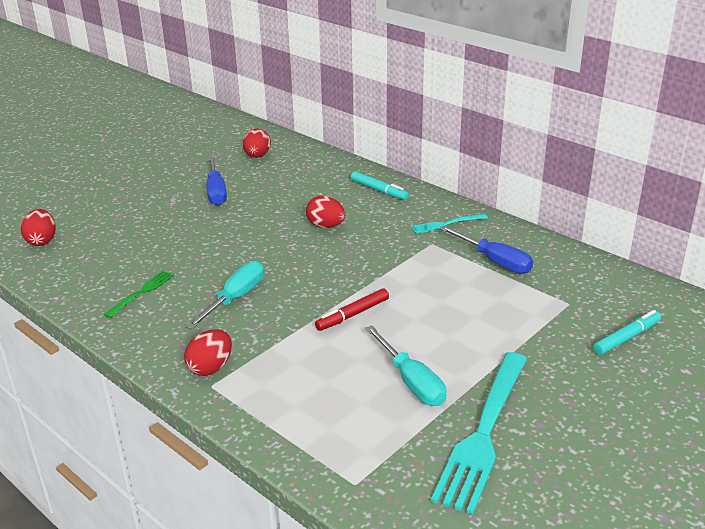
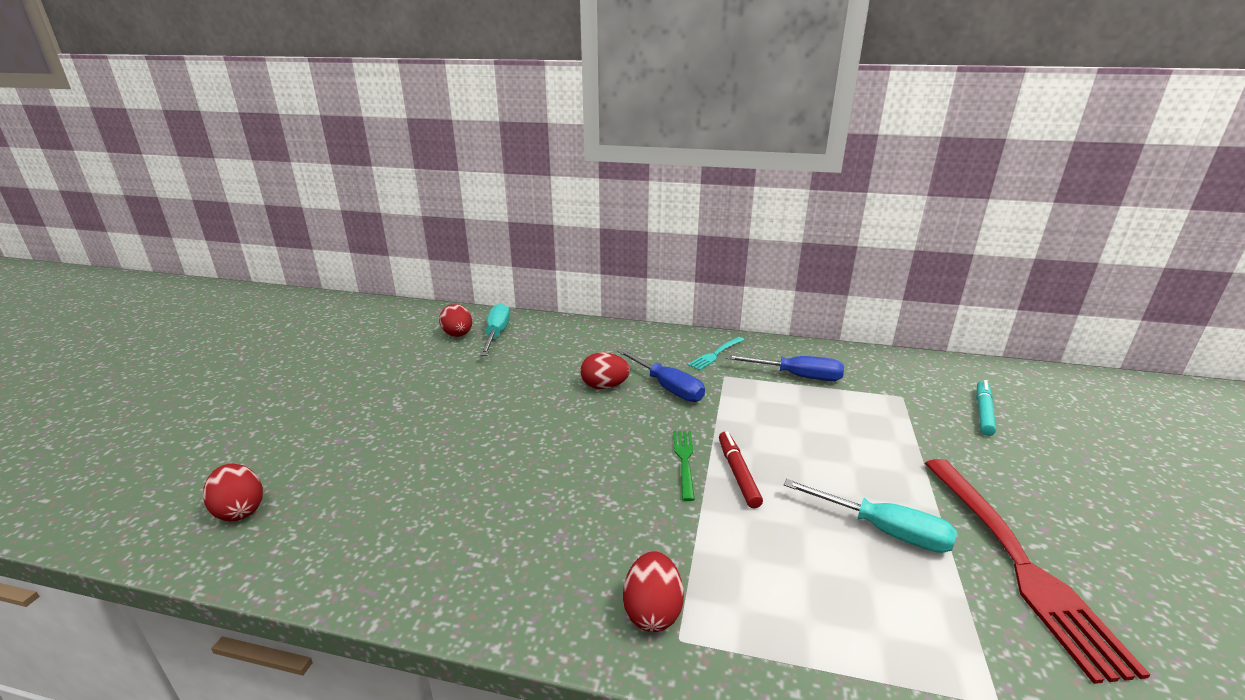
camera: 30 degrees left, 5 degrees down
(142, 292) = (457, 535): green fork -> green fork (684, 460)
(216, 192) = (444, 382): blue screwdriver -> blue screwdriver (667, 387)
(235, 298) = (589, 500): turquoise screwdriver -> turquoise screwdriver (496, 334)
(353, 315) = (738, 474): red marker -> red marker turned 150 degrees clockwise
(379, 190) = (619, 339): turquoise marker -> none
(483, 434) = (1019, 563): turquoise fork -> red fork

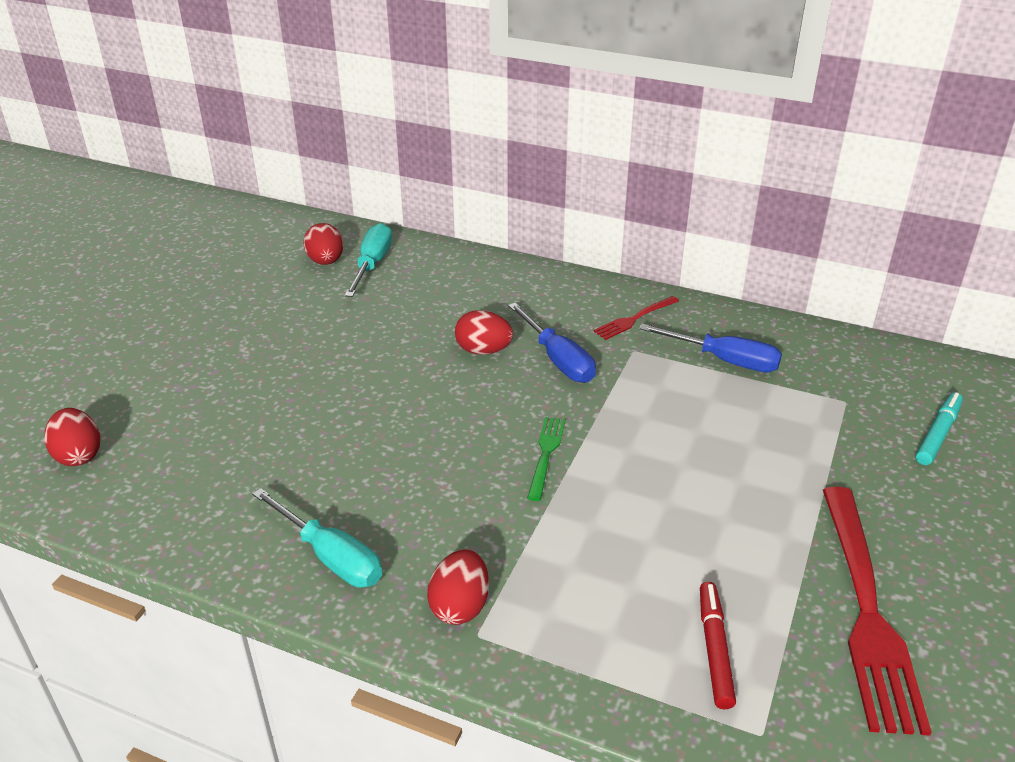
camera: 10 degrees right, 10 degrees up
(715, 354) = (634, 319): turquoise fork -> red fork
(738, 474) = (600, 476): red marker -> red marker (714, 649)
(883, 530) = (735, 559): turquoise screwdriver -> turquoise screwdriver (330, 556)

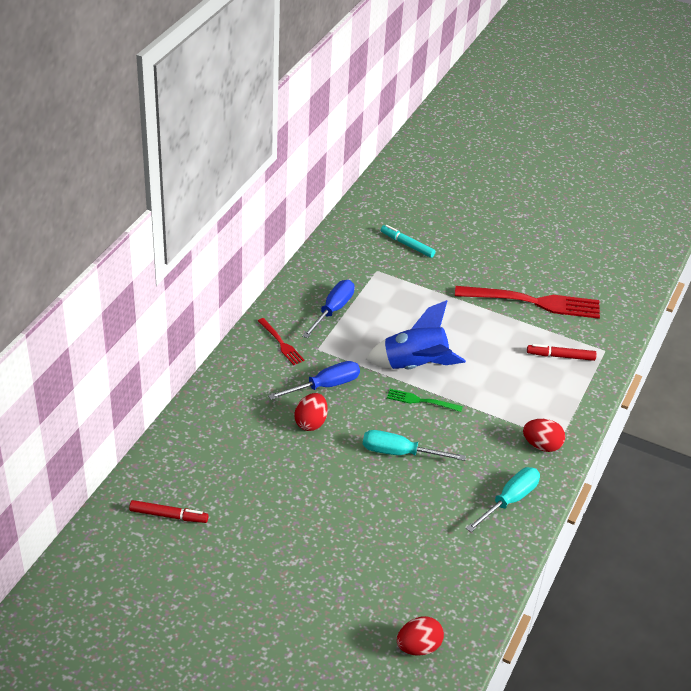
camera: 90 degrees left, 5 degrees up
(326, 261) = (168, 515): red egg -> red marker
(372, 264) = (179, 484): turquoise screwdriver -> turquoise screwdriver (400, 453)
(626, 446) = (415, 365): none -> blue rocket

